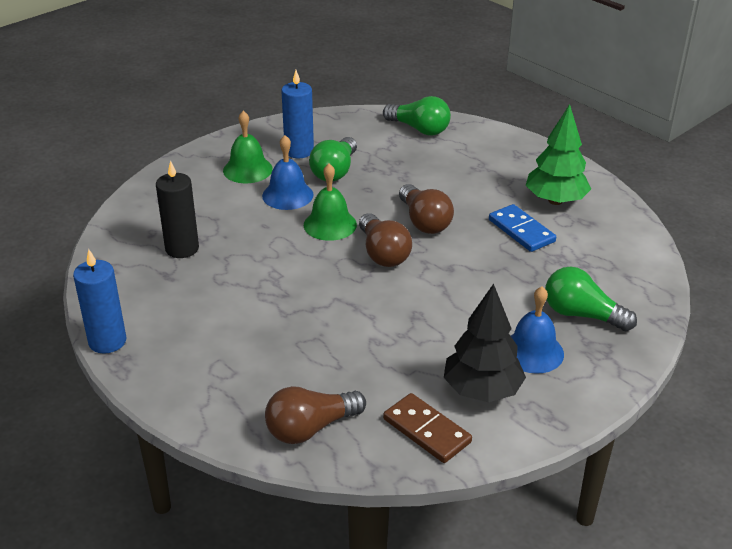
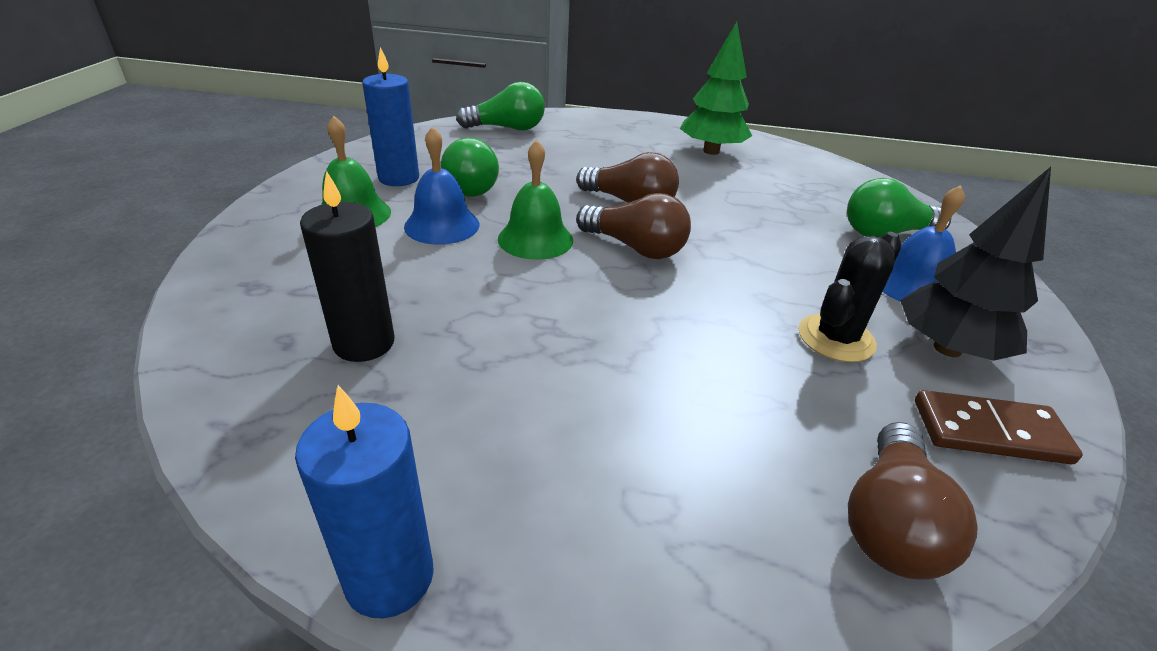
camera: 40 degrees left, 0 degrees up
(421, 354) = (836, 338): none -> black cactus
(521, 231) = (725, 182): blue domino -> none

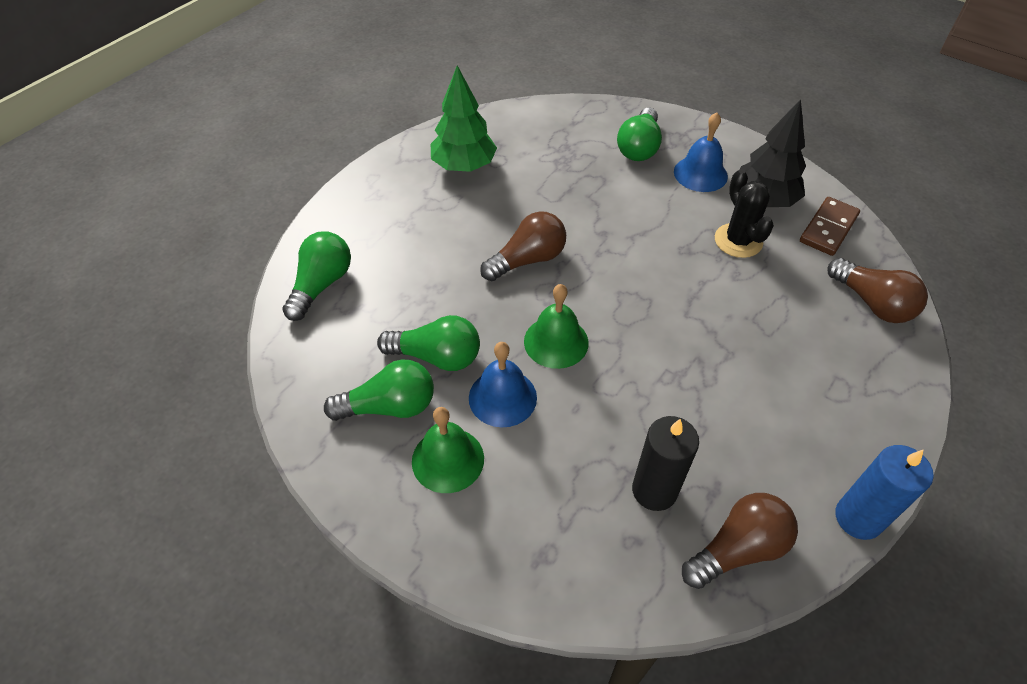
camera: 60 degrees left, 15 degrees up
(399, 178) = (389, 406): blue candle -> green light bulb
(635, 247) = (596, 286): brown light bulb -> brown light bulb (738, 549)

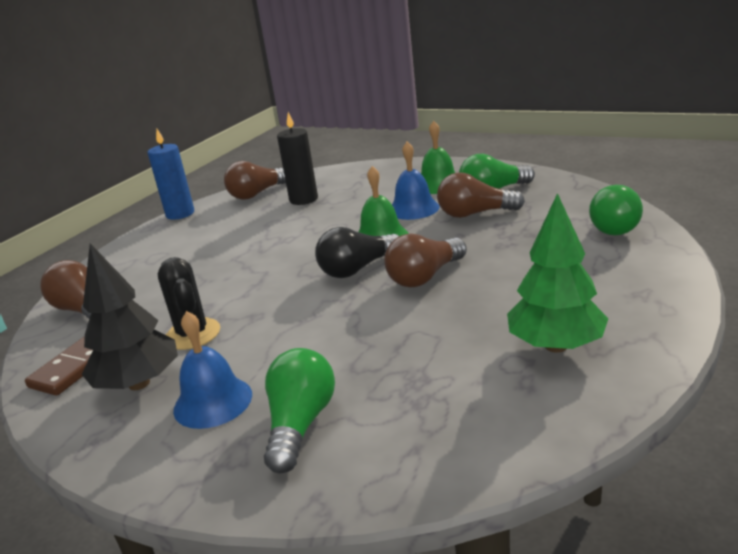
camera: 175 degrees right, 25 degrees down
(437, 356) = (475, 214): green light bulb -> brown light bulb
(589, 290) = (357, 269): none -> black light bulb

